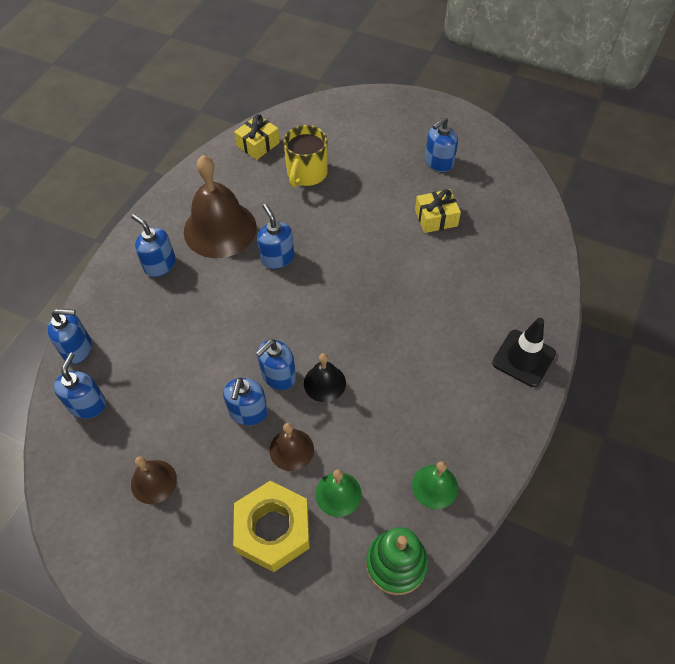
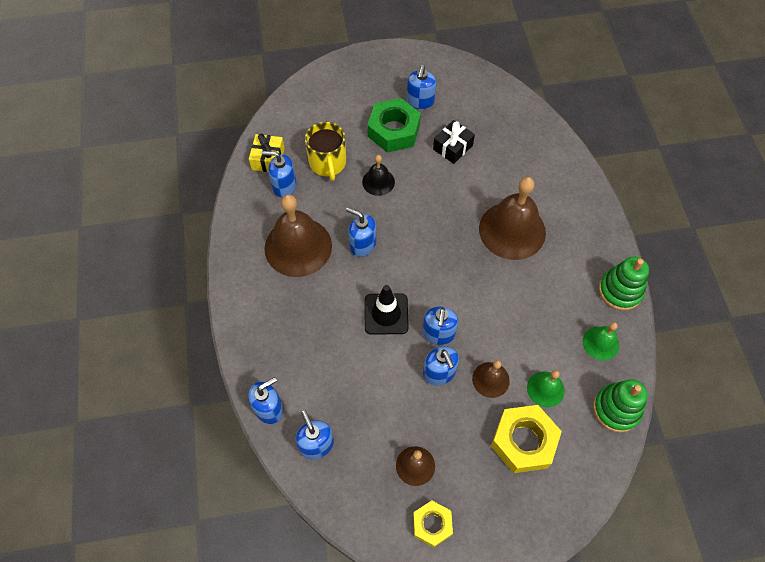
camera: 35 degrees left, 5 degrees up
(121, 546) = (432, 524): none -> yellow nut
(159, 265) = (275, 303): blue soap dispenser -> blue soap dispenser (284, 186)
(324, 383) = (474, 318): black bell -> black bell (378, 182)
(391, 176) = (393, 131): none -> green nut
(432, 324) = (512, 230): none -> brown bell
(436, 218) = (452, 147): yellow gift -> black gift
(500, 448) = (620, 291): none -> green stacking toy
(523, 358) = (588, 219): black traffic cone -> black traffic cone (386, 314)

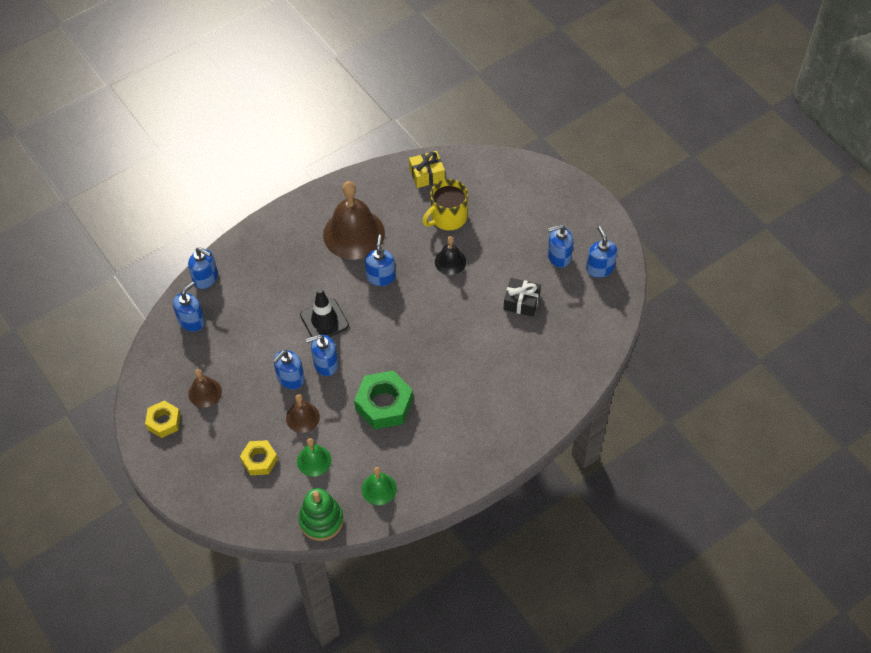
camera: 65 degrees right, 5 degrees down
(284, 186) = (406, 198): blue soap dispenser -> blue soap dispenser (599, 268)
(393, 131) = (512, 250): green nut -> green nut (384, 404)
(512, 230) = (457, 381): brown bell -> none
(523, 441) = (259, 460): yellow nut -> yellow nut, size x0.61
(620, 291) = (441, 488): green stacking toy -> none

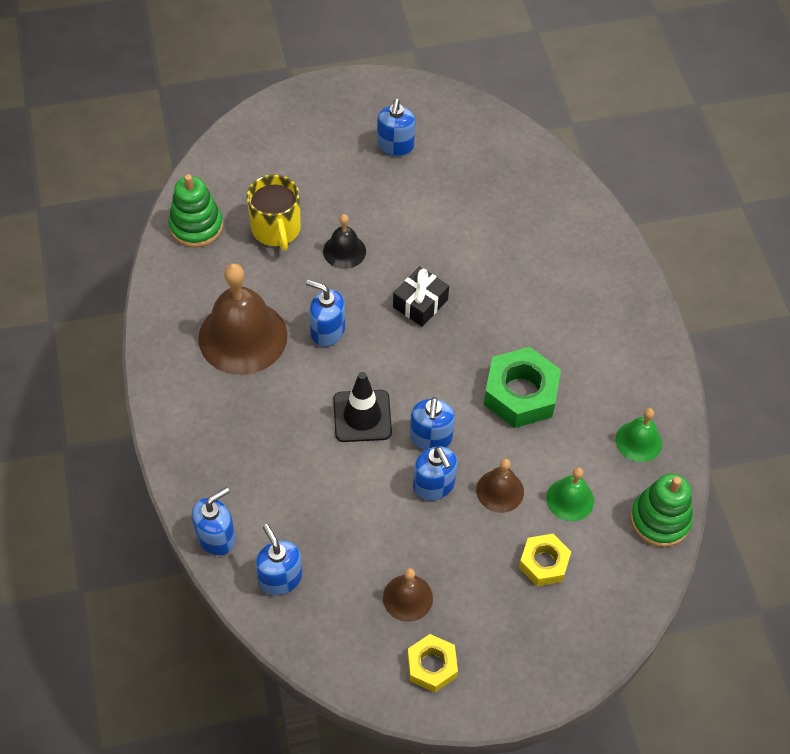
camera: 70 degrees left, 0 degrees up
(427, 174) = (196, 226): yellow gift -> green stacking toy
(521, 302) = (440, 204): black gift -> black gift (420, 303)
(599, 268) = (431, 116): blue soap dispenser -> none

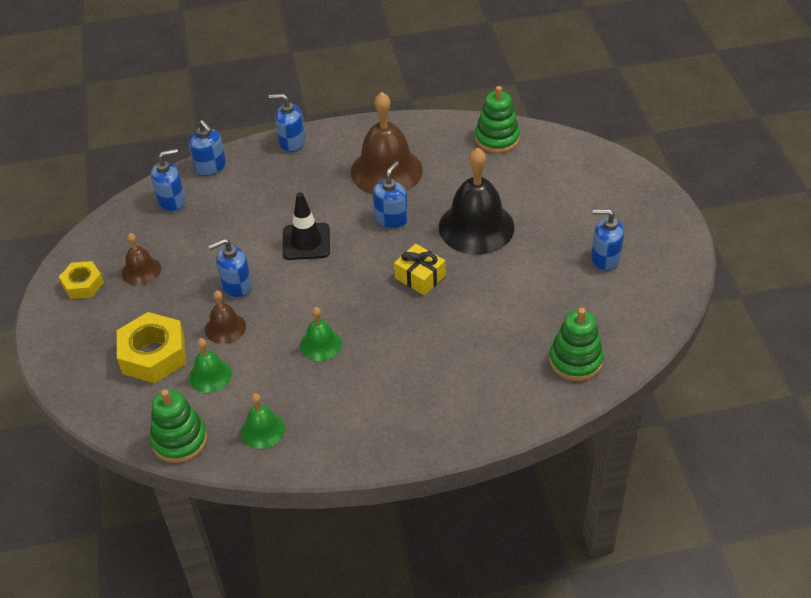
camera: 95 degrees right, 10 degrees down
(276, 229) = (497, 184): yellow mug -> none
(344, 251) = (476, 227): black bell -> black bell, size x1.98
(420, 303) = (420, 277): black gift -> yellow gift
(431, 437) = (282, 284): blue soap dispenser -> blue soap dispenser (291, 142)
(520, 394) = (320, 344): green nut -> green bell
(531, 179) = (575, 360): none -> green stacking toy
(543, 563) = (153, 355): yellow nut -> yellow nut, size x1.65

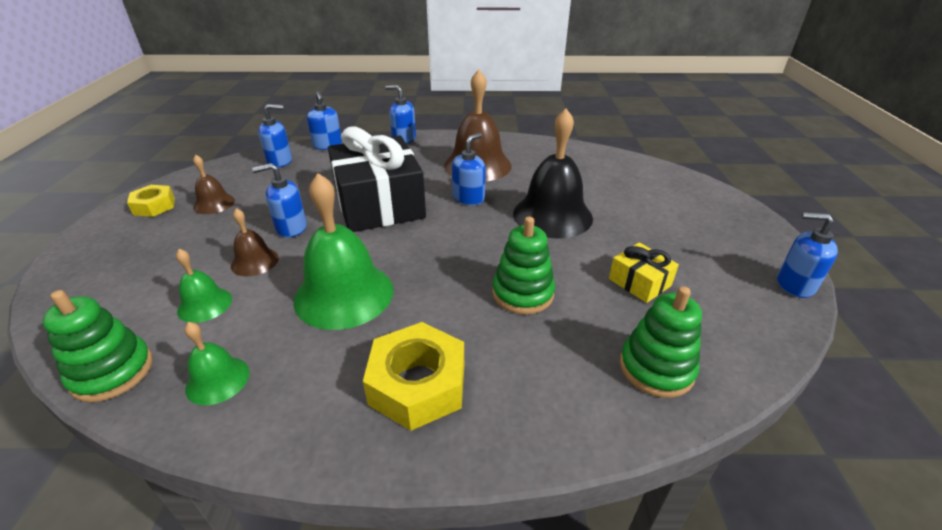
camera: 10 degrees right, 10 degrees down
(153, 355) = (164, 274): yellow nut -> yellow nut (418, 384)
(306, 242) = (379, 204): black traffic cone -> black gift
(320, 344) = (344, 294): green bell -> green bell, size x1.98
(420, 277) = (481, 248): yellow gift -> yellow gift (639, 282)
(497, 139) = (586, 157): green stacking toy -> green stacking toy (522, 293)
(605, 258) = (694, 262): blue soap dispenser -> blue soap dispenser (794, 285)

